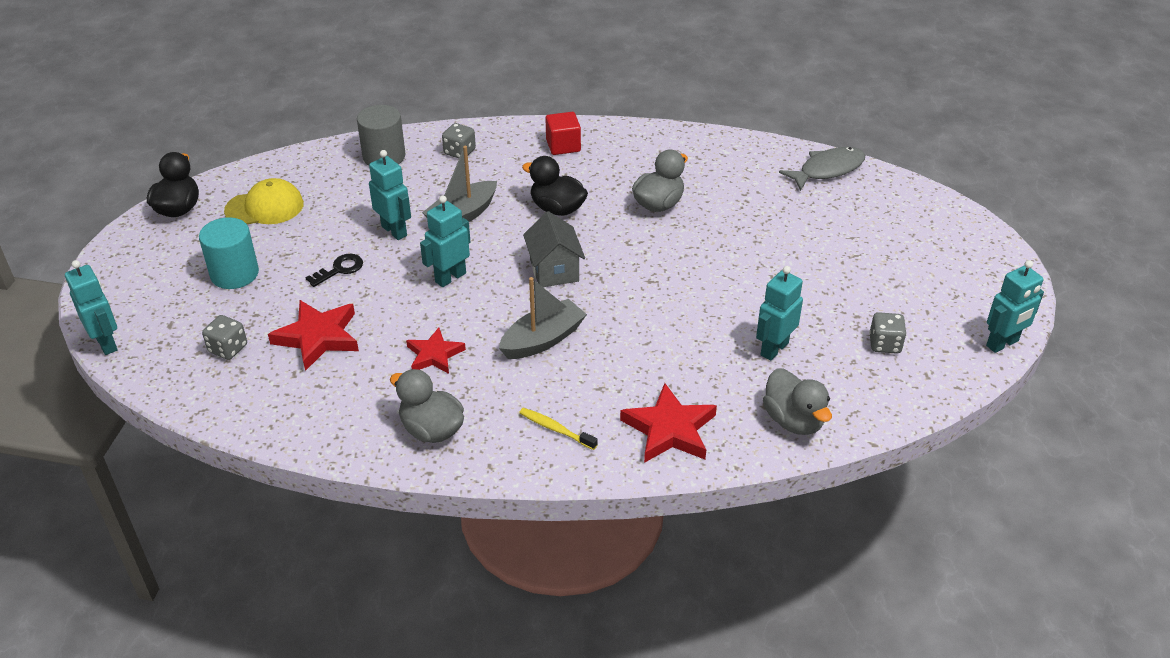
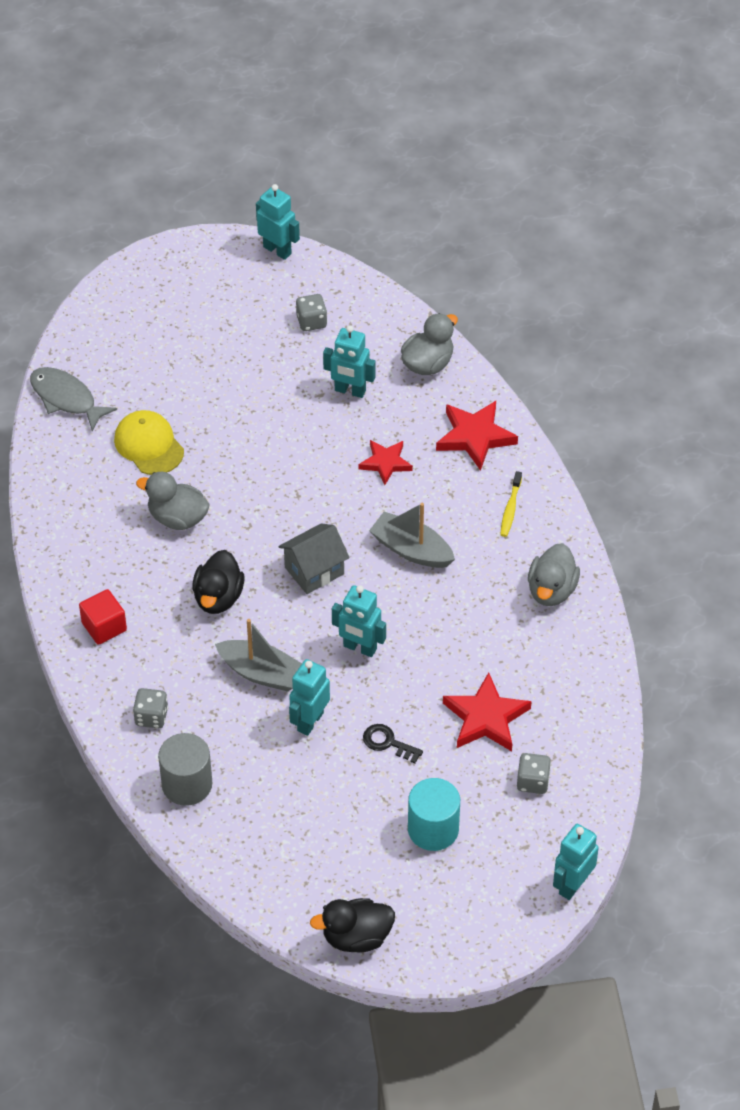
camera: 110 degrees left, 10 degrees up
(265, 207) = (320, 855): yellow cap -> yellow cap (149, 445)
(434, 355) = (466, 621): red star -> red star (385, 463)

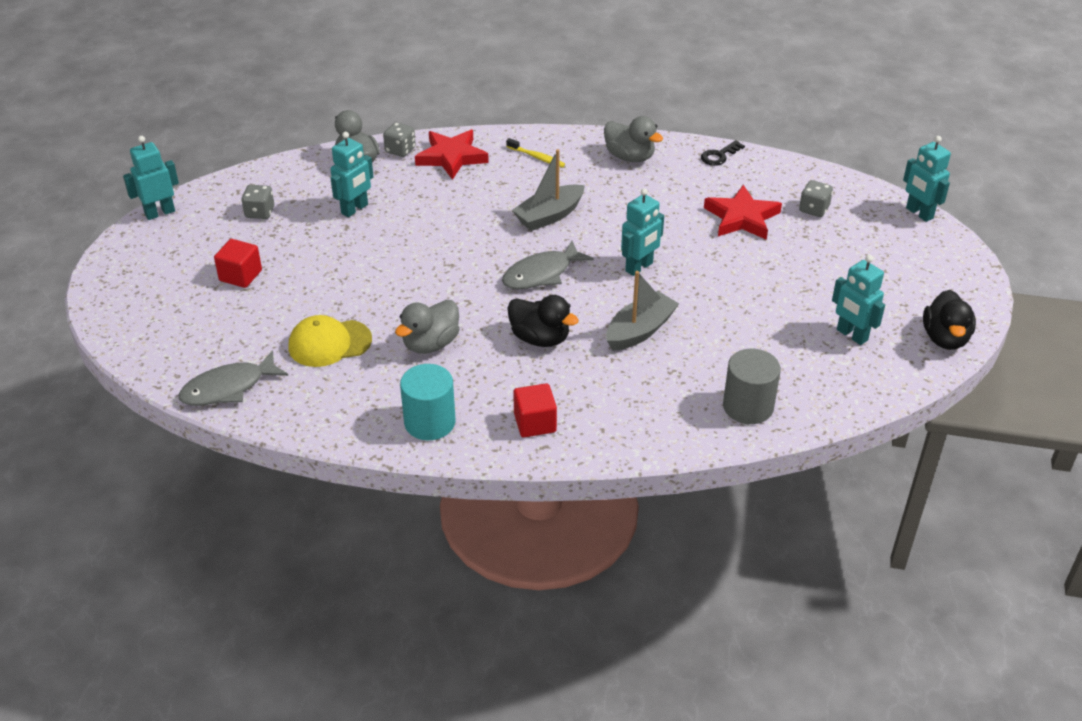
camera: 70 degrees left, 10 degrees down
(151, 717) = (659, 413): grey dice -> grey dice (400, 150)
(213, 346) = (240, 275): none -> red cube
(310, 721) = (706, 314): turquoise robot -> turquoise robot (851, 335)
(314, 571) = (541, 274): grey house -> grey fish
(385, 463) = (448, 208): red star -> none
(388, 743) = (747, 274): black key -> black key (719, 155)
(433, 829) = (844, 270): turquoise cylinder -> turquoise cylinder (430, 422)

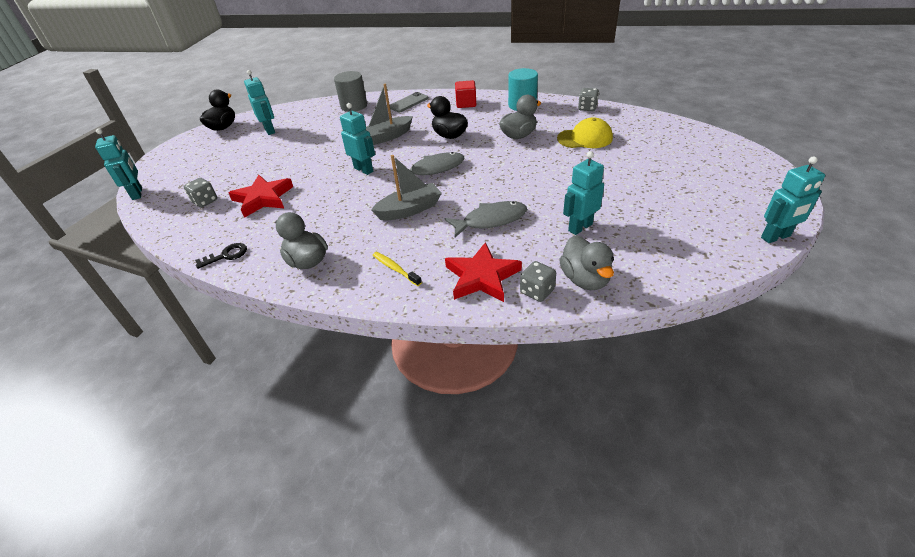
camera: 165 degrees left, 0 degrees up
(228, 388) = (644, 121): grey fish -> grey fish (491, 220)
(240, 275) = (665, 180): red cube -> none
(260, 212) = (672, 230): grey dice -> grey dice (587, 108)
(639, 267) = (364, 170): turquoise robot -> turquoise robot turned 75 degrees clockwise
(646, 421) = (408, 103): none -> grey phone

